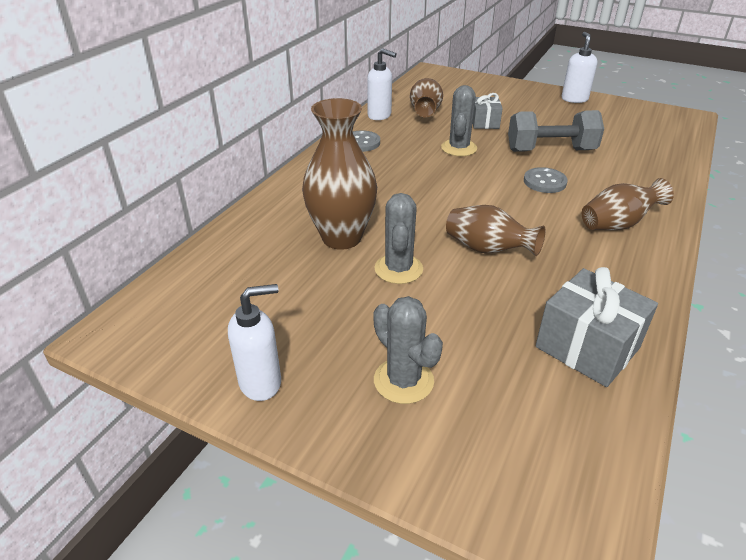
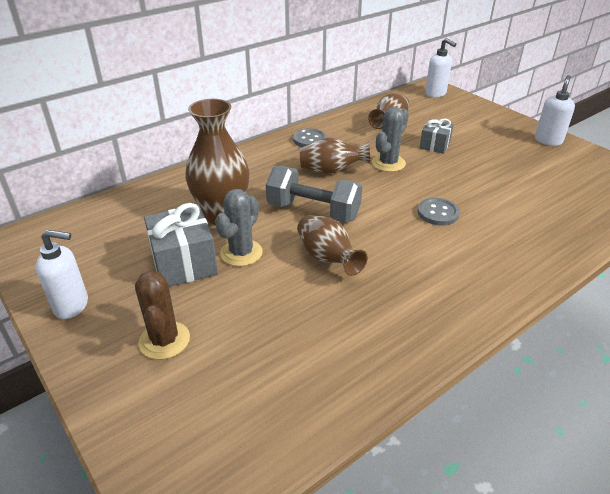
camera: 25 degrees right, 0 degrees up
(380, 115) = (347, 119): white soap dispenser -> white soap dispenser (435, 94)
(403, 381) = (164, 340): grey cactus -> brown cactus
(550, 150) = (473, 185): grey dumbbell -> grey dumbbell (313, 211)
(587, 347) = (331, 368): grey gift -> grey gift (184, 263)
(617, 224) = (469, 271): brown vase -> brown vase (331, 171)

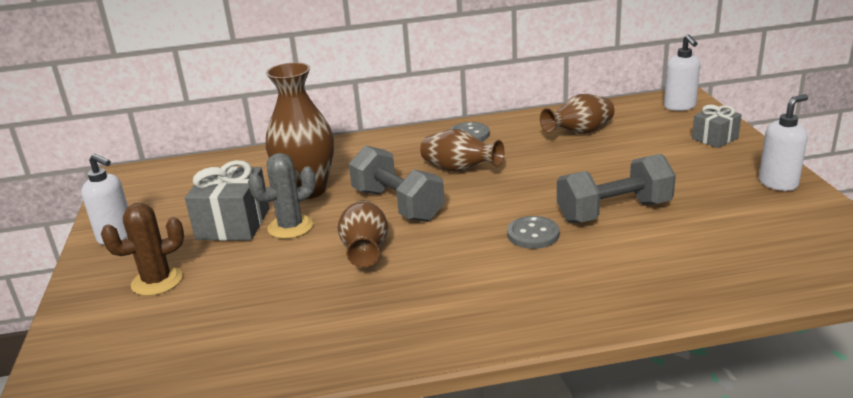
camera: 30 degrees right, 10 degrees down
(164, 340) = (157, 281): brown cactus -> brown cactus turned 45 degrees clockwise
(388, 163) = (532, 173): grey cactus -> none
(435, 145) = (611, 163): grey gift -> grey gift (715, 138)
(473, 182) = (614, 211): none -> grey dumbbell

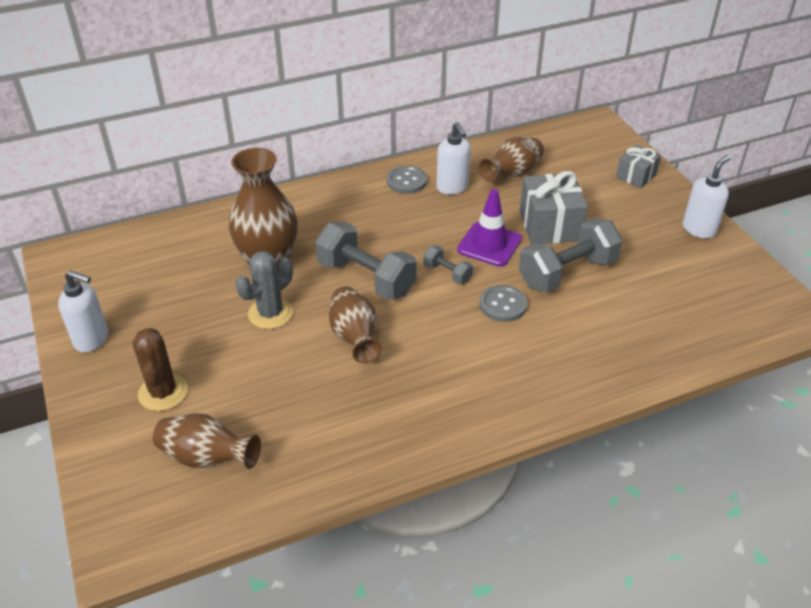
camera: 15 degrees left, 15 degrees up
(157, 281) = (163, 392): brown cactus -> brown cactus turned 60 degrees counterclockwise
(233, 224) = (210, 314): grey gift -> grey gift (550, 225)
(459, 169) = (411, 228): brown vase -> brown vase (207, 457)
(482, 206) = (447, 273): none -> grey dumbbell
(536, 185) = (489, 244): none -> purple traffic cone
(680, 107) = (597, 135): white soap dispenser -> white soap dispenser (452, 188)

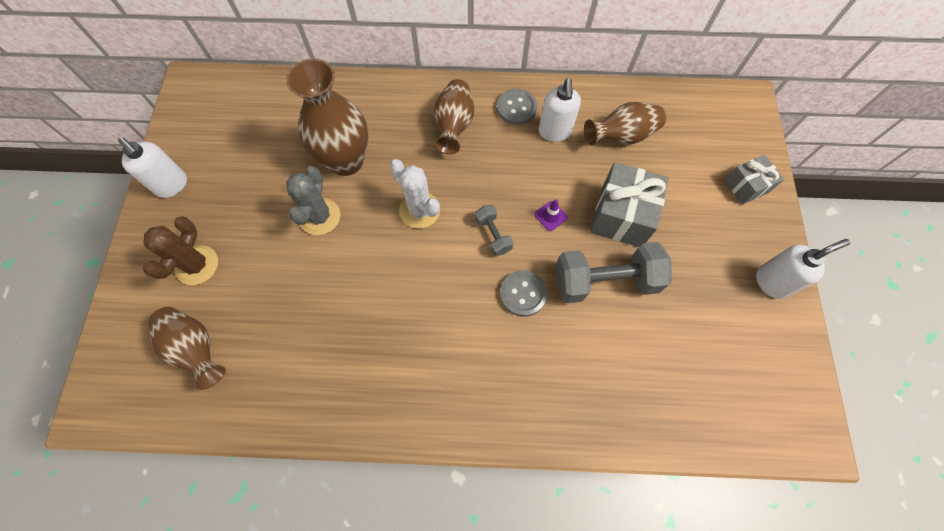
camera: 25 degrees right, 25 degrees up
(270, 313) = (320, 217): grey cactus -> grey cactus turned 60 degrees counterclockwise
(355, 337) = (374, 274): brown vase -> brown vase (454, 126)
(366, 278) = (419, 210): grey dumbbell -> white cactus
(489, 244) = (550, 216): purple traffic cone -> purple traffic cone, size x0.49

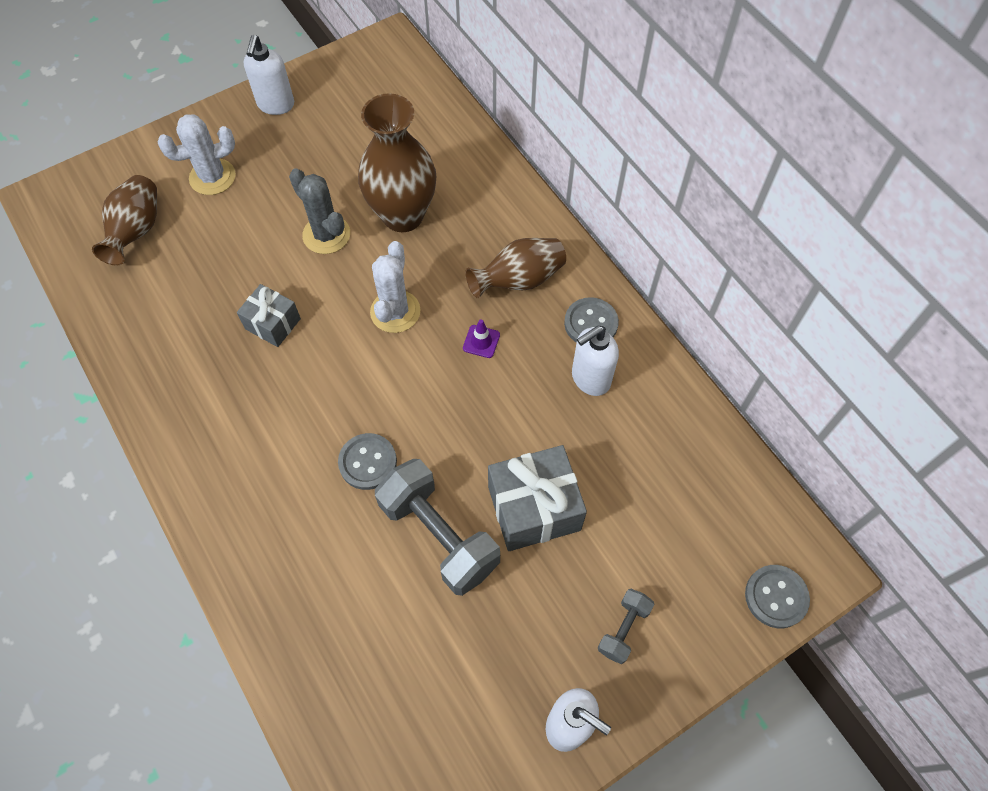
camera: 55 degrees right, 5 degrees down
(197, 265) = (212, 177): brown cactus -> white cactus
(320, 217) = (326, 235): grey cactus -> grey cactus turned 75 degrees clockwise
(493, 235) = (415, 394): grey dumbbell -> grey dumbbell (623, 629)
(550, 216) = (479, 436): purple traffic cone -> purple traffic cone (481, 341)
(621, 136) = (642, 451): brown vase -> none
(746, 186) = (684, 630): grey gift -> grey gift (272, 324)
(752, 131) = (776, 597): none -> grey button

